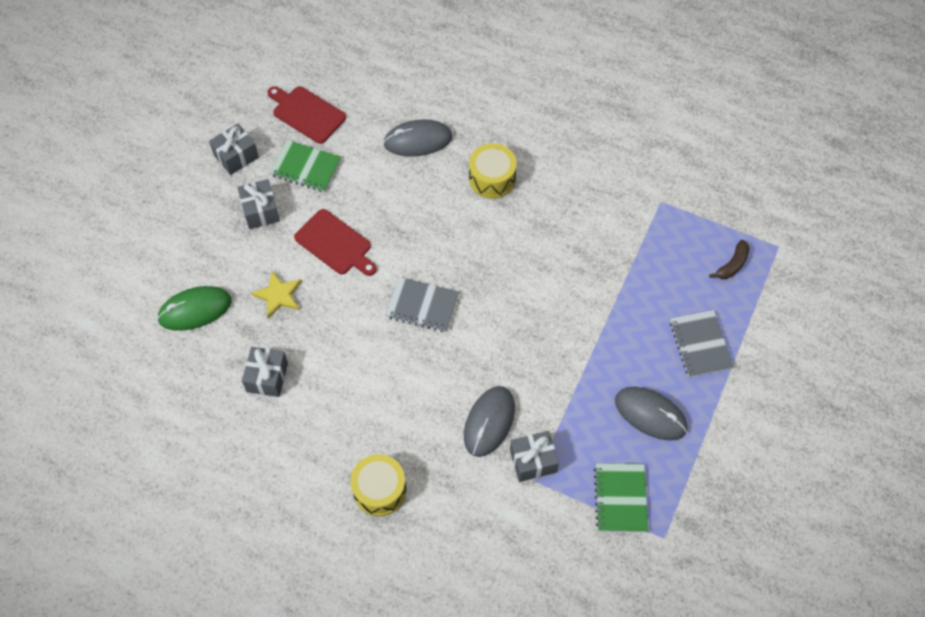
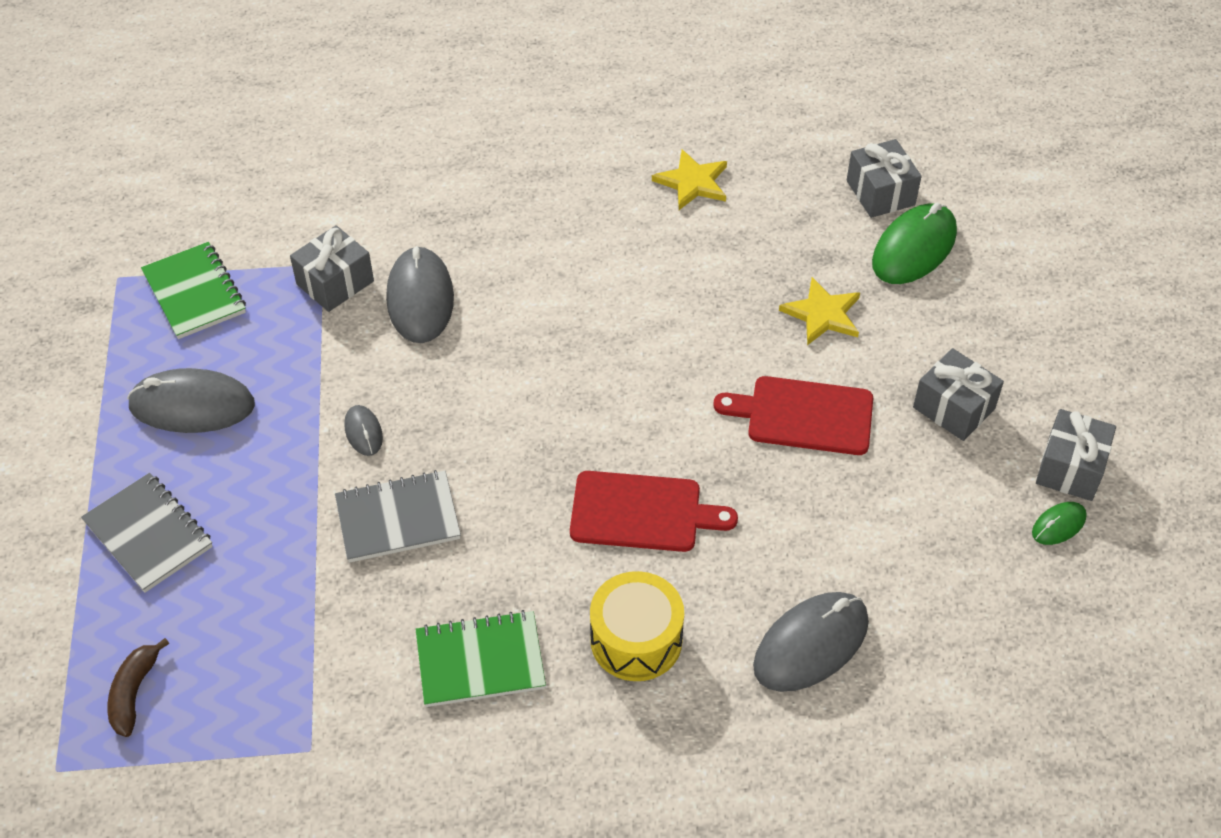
camera: 150 degrees right, 10 degrees down
(267, 135) = (1058, 525): none -> green mouse
(267, 377) = (749, 220): grey gift -> grey gift (880, 193)
(278, 423) = (692, 182): none -> yellow star
(305, 167) = (950, 504): green notebook -> green notebook (480, 661)
(307, 113) = (1033, 595): red cutting board -> red cutting board (642, 512)
(379, 490) = (514, 174): yellow drum -> none
(422, 306) = (610, 393): grey notebook -> grey notebook (398, 518)
(564, 349) = (363, 432): none -> grey mouse

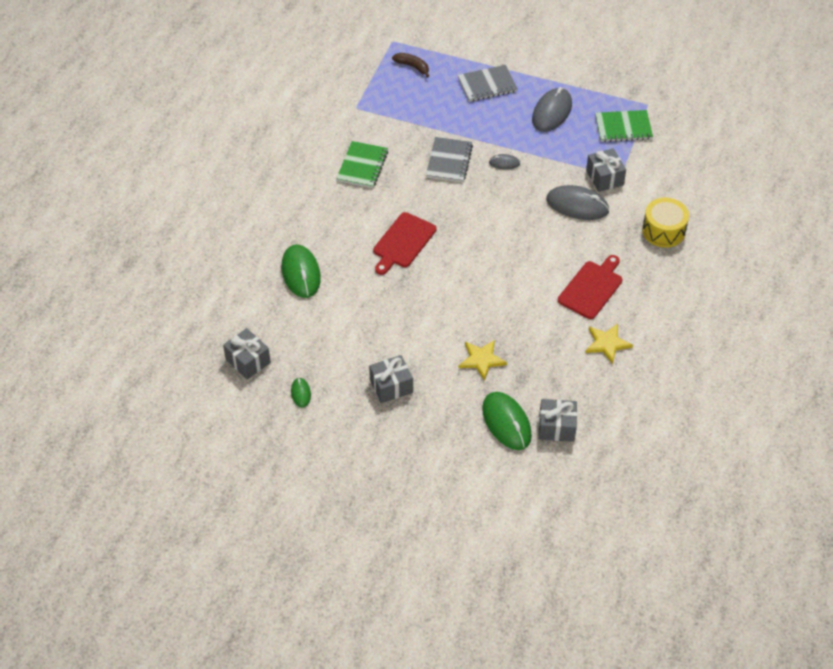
camera: 115 degrees right, 0 degrees up
(636, 640) = (340, 217): yellow drum -> yellow drum (663, 231)
(804, 415) = (422, 323): red cutting board -> red cutting board (591, 288)
(811, 644) = (301, 273): grey mouse -> green mouse
(1070, 468) = (328, 416): grey gift -> grey gift (248, 361)

